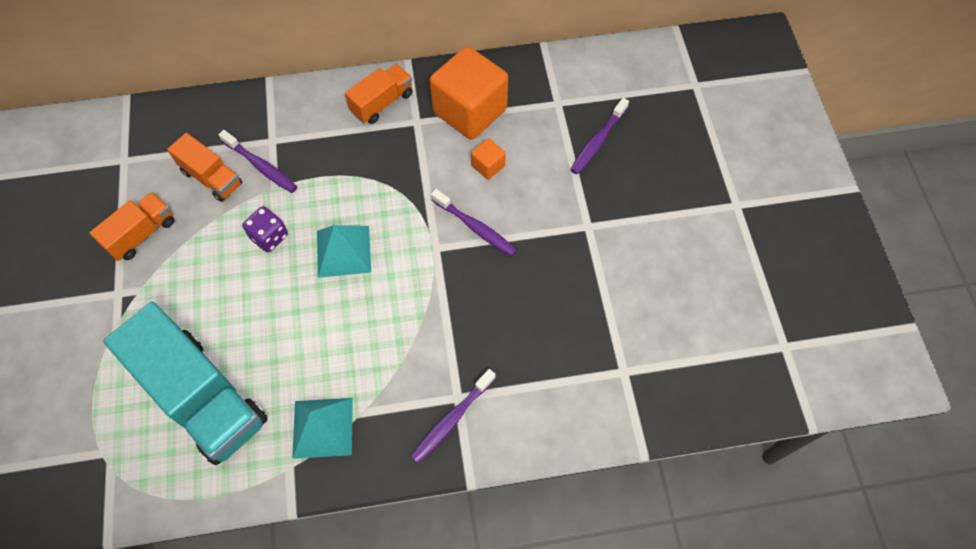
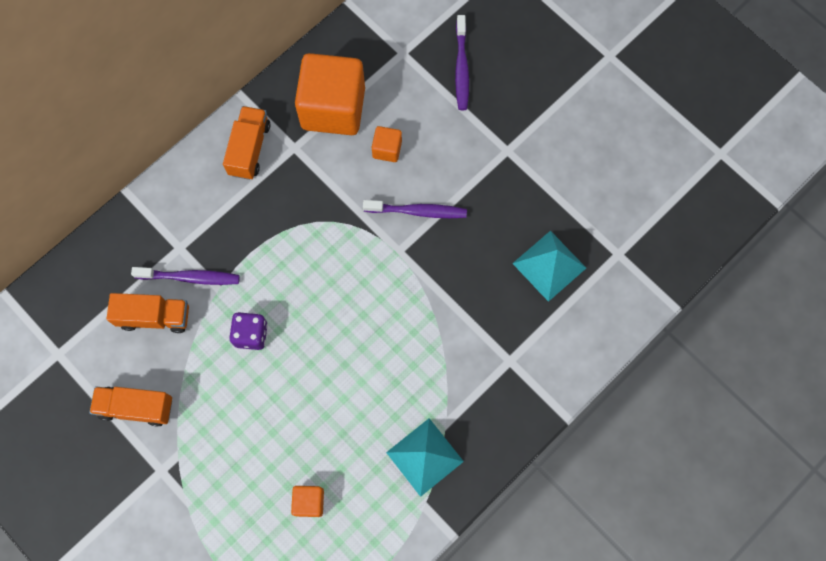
camera: 35 degrees left, 10 degrees up
(142, 234) = (136, 407): orange truck -> orange truck turned 90 degrees counterclockwise
(202, 397) = (309, 502): turquoise truck -> orange cube
(343, 251) = (325, 304): turquoise pyramid -> turquoise pyramid (549, 265)
(452, 419) = (518, 381): purple toothbrush -> none

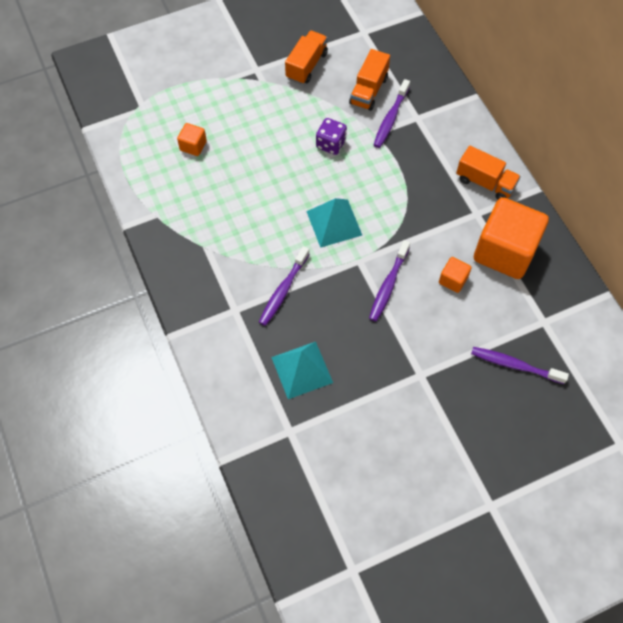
camera: 110 degrees right, 10 degrees down
(424, 457) = (189, 226): turquoise pyramid -> turquoise pyramid (334, 223)
(466, 318) = (283, 290): none -> purple toothbrush

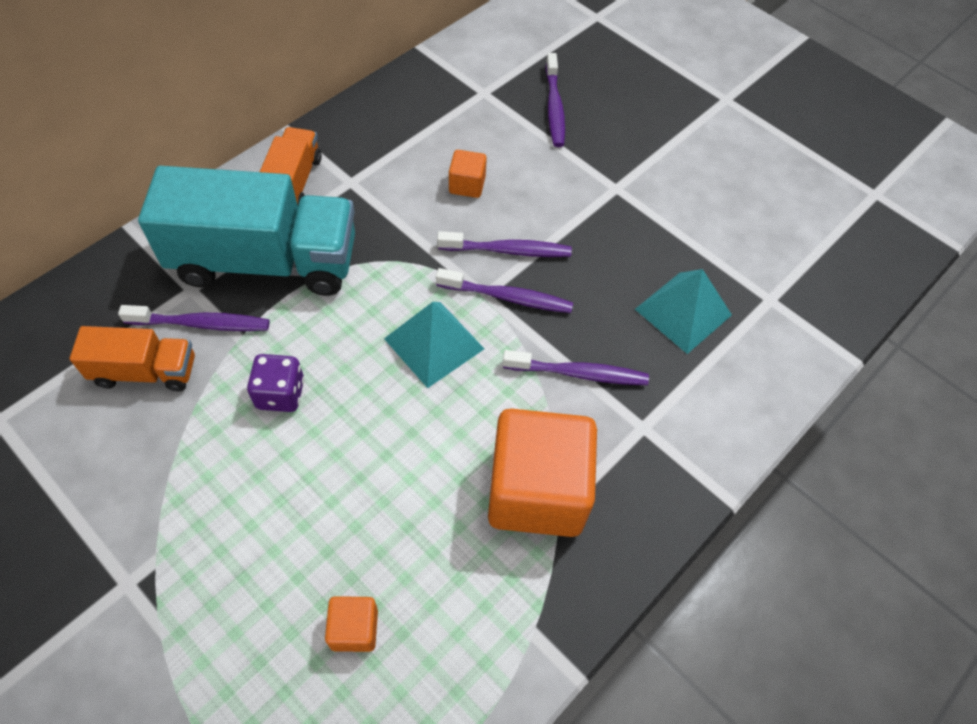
camera: 115 degrees left, 5 degrees down
(306, 66) = (101, 491): orange truck -> none
(352, 272) = (508, 297): none -> purple toothbrush
(425, 155) = (265, 261): none -> turquoise truck
(504, 251) = (400, 143): orange cube -> orange cube (537, 491)

